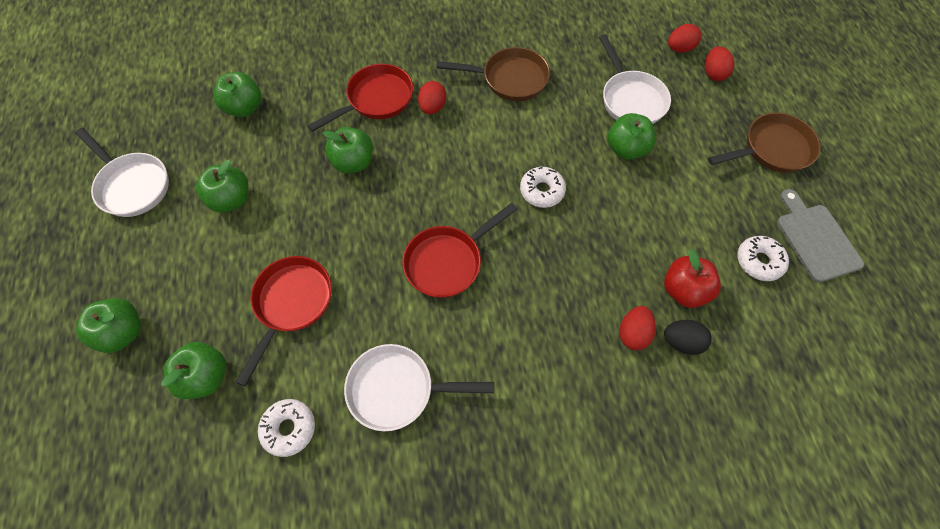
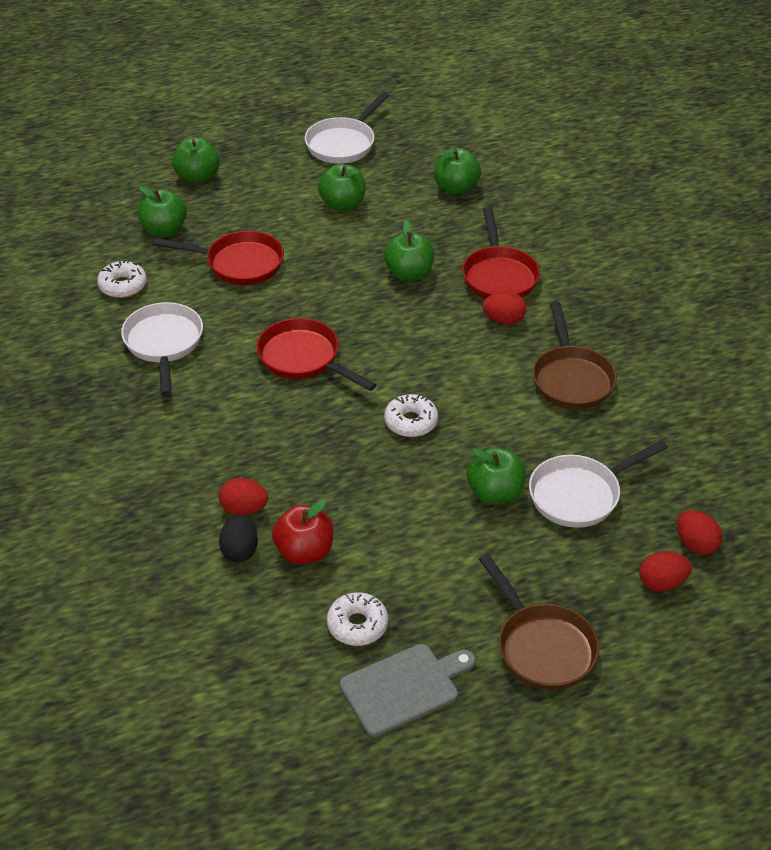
camera: 80 degrees right, 20 degrees down
(376, 100) = (499, 276): red pan -> red pan turned 45 degrees clockwise

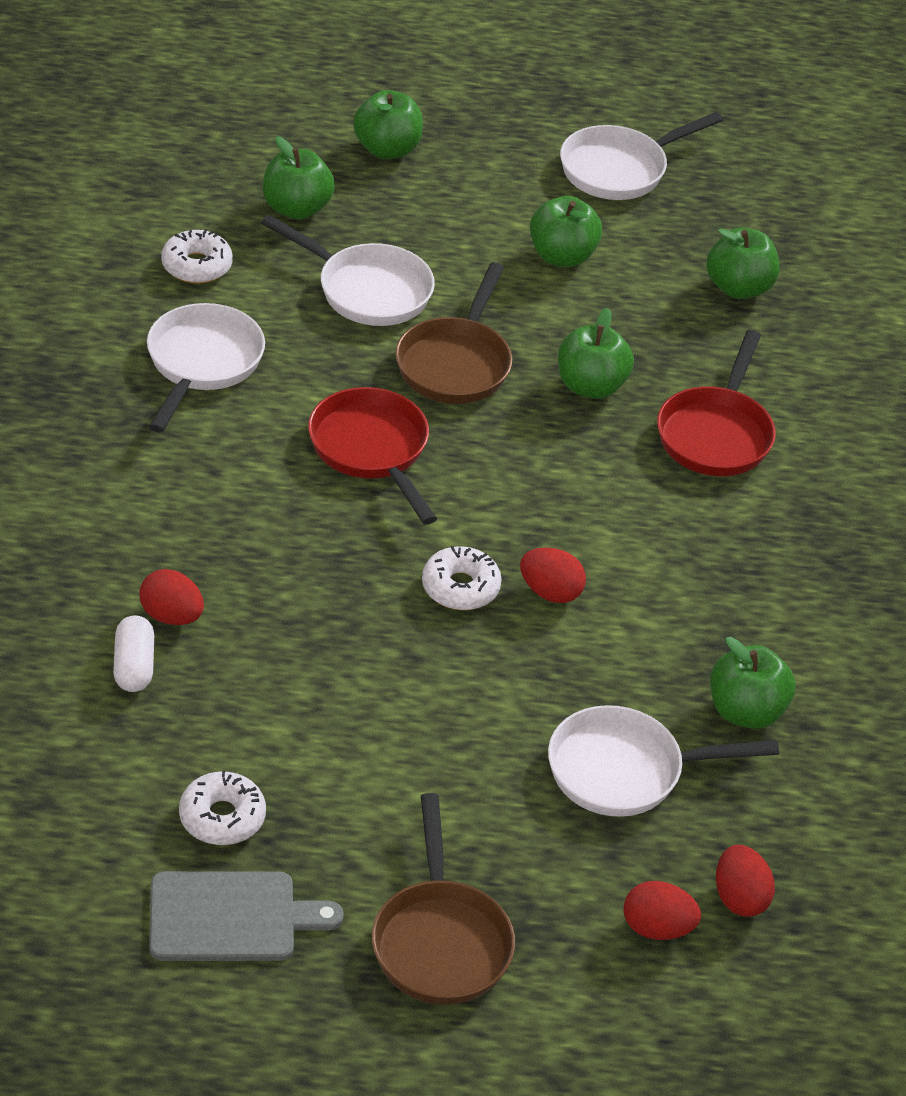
camera: 20 degrees right, 0 degrees up
(239, 264) = (367, 290): red pan -> white pan
(240, 550) = (134, 666): black egg -> white capsule
(304, 552) = (213, 700): red apple -> none
(495, 493) = (511, 724): green apple -> green apple (746, 711)
(503, 320) = (680, 498): red egg -> red egg (550, 592)
(571, 379) = (721, 613): brown pan -> brown pan (455, 363)

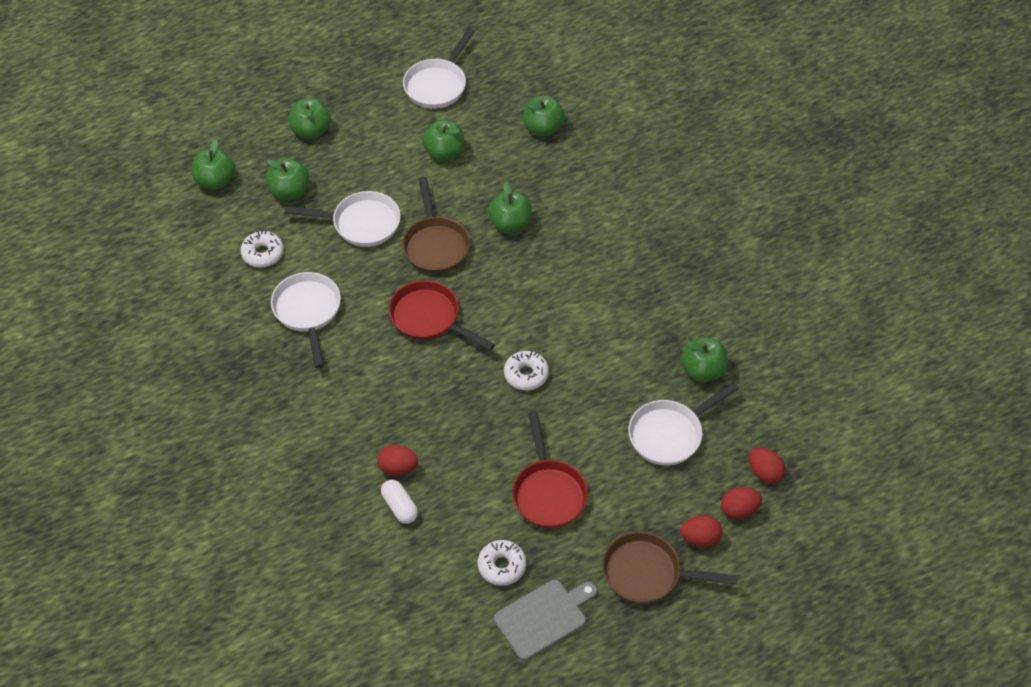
camera: 25 degrees left, 10 degrees up
(203, 153) = (216, 181): none -> green apple
(440, 941) = (648, 573): brown pan -> brown pan turned 135 degrees clockwise
(550, 592) = (570, 354): red egg -> red egg (700, 538)
(716, 434) = (588, 221): red pan -> red pan (548, 492)

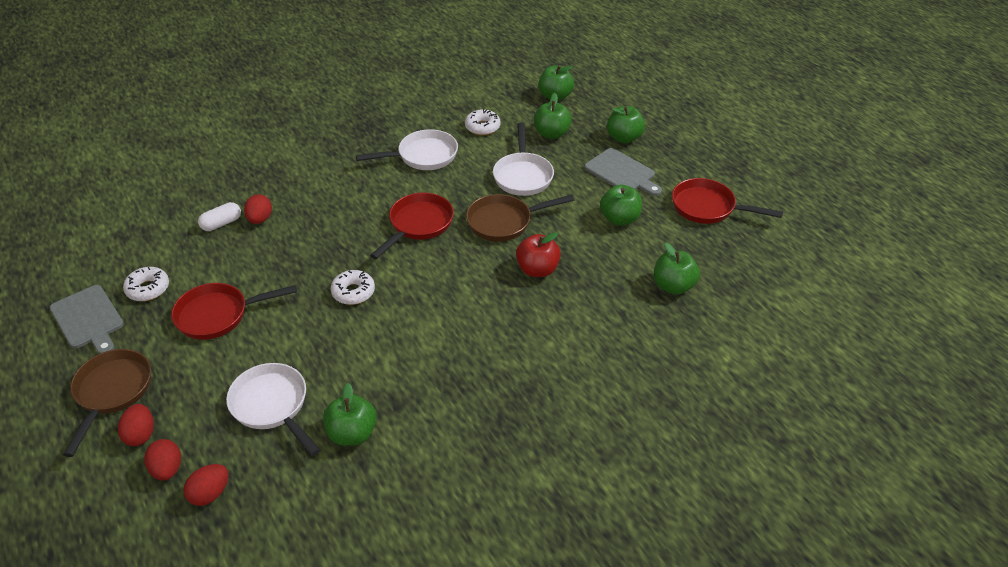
camera: 85 degrees right, 10 degrees down
(371, 141) = (622, 173): none -> grey cutting board
(437, 85) = (708, 207): white pan -> red pan
(510, 224) = (537, 270): green apple -> red apple

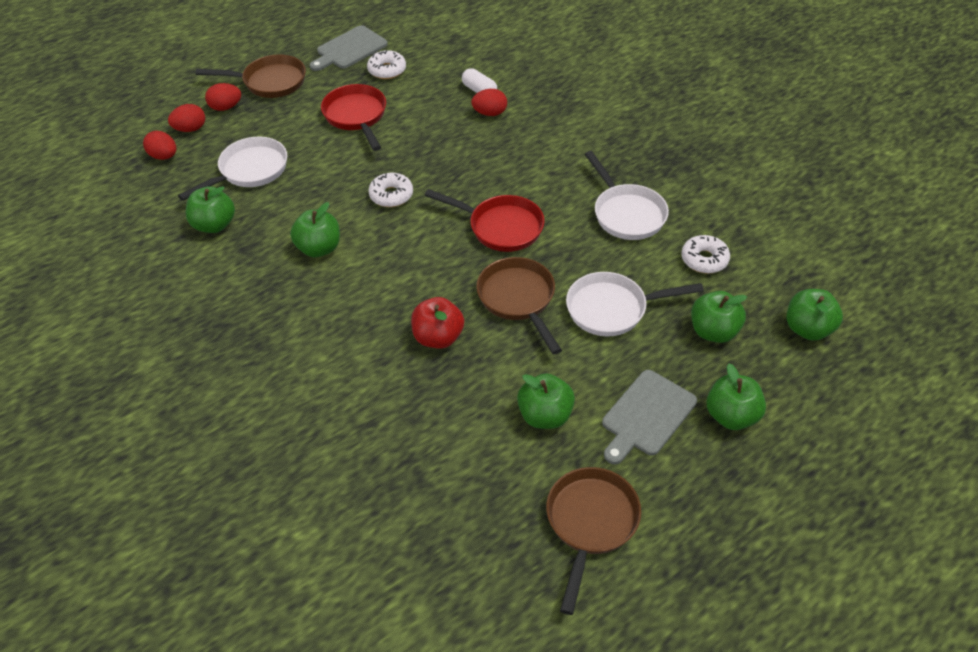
camera: 85 degrees right, 5 degrees up
(673, 286) = (421, 477): green apple -> green apple (319, 248)
(708, 207) = (590, 524): red pan -> brown pan

